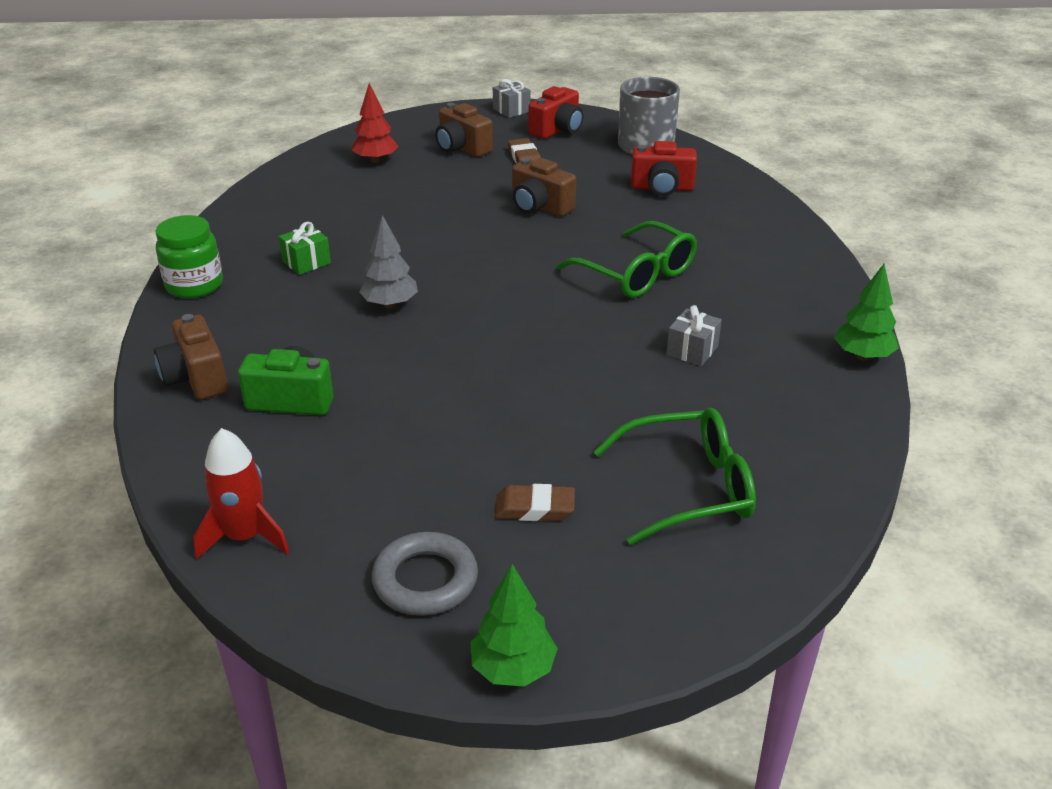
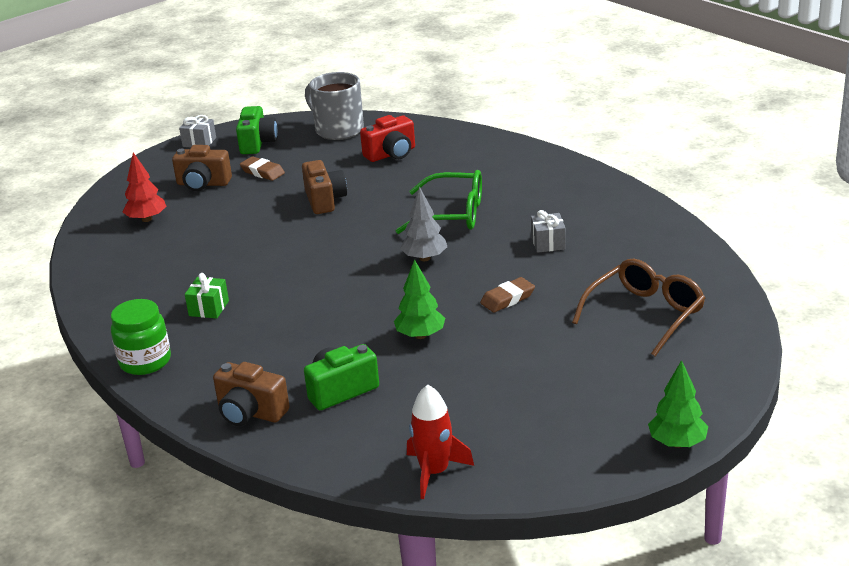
camera: 35 degrees left, 5 degrees down
(390, 304) = (316, 306): grey tree -> grey tree (425, 258)
(425, 580) = (572, 432): grey ring -> none
(534, 508) = (579, 367): brown eraser -> brown eraser (507, 299)
(539, 207) = (325, 200): brown camera -> brown camera turned 105 degrees counterclockwise
(557, 130) = (257, 143): red camera -> green camera
(689, 488) = (645, 314): green glasses -> brown glasses
(862, 356) = (644, 202): green tree -> green tree (420, 335)

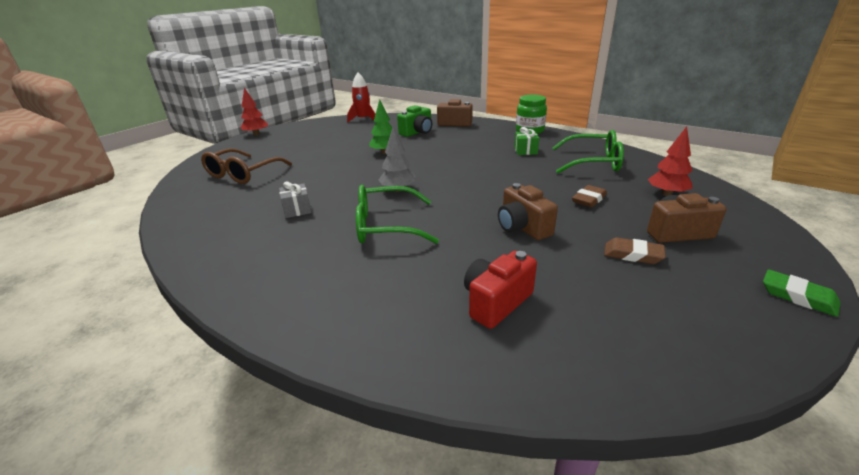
camera: 165 degrees right, 0 degrees up
(152, 272) = (593, 162): none -> green glasses
(199, 142) = (798, 296): grey gift -> green eraser
(257, 143) = (710, 304): green camera -> none
(338, 130) = (624, 351): grey mug -> none
(507, 299) = (332, 173): brown eraser -> brown eraser (589, 199)
(677, 443) = (256, 134): green tree -> red tree

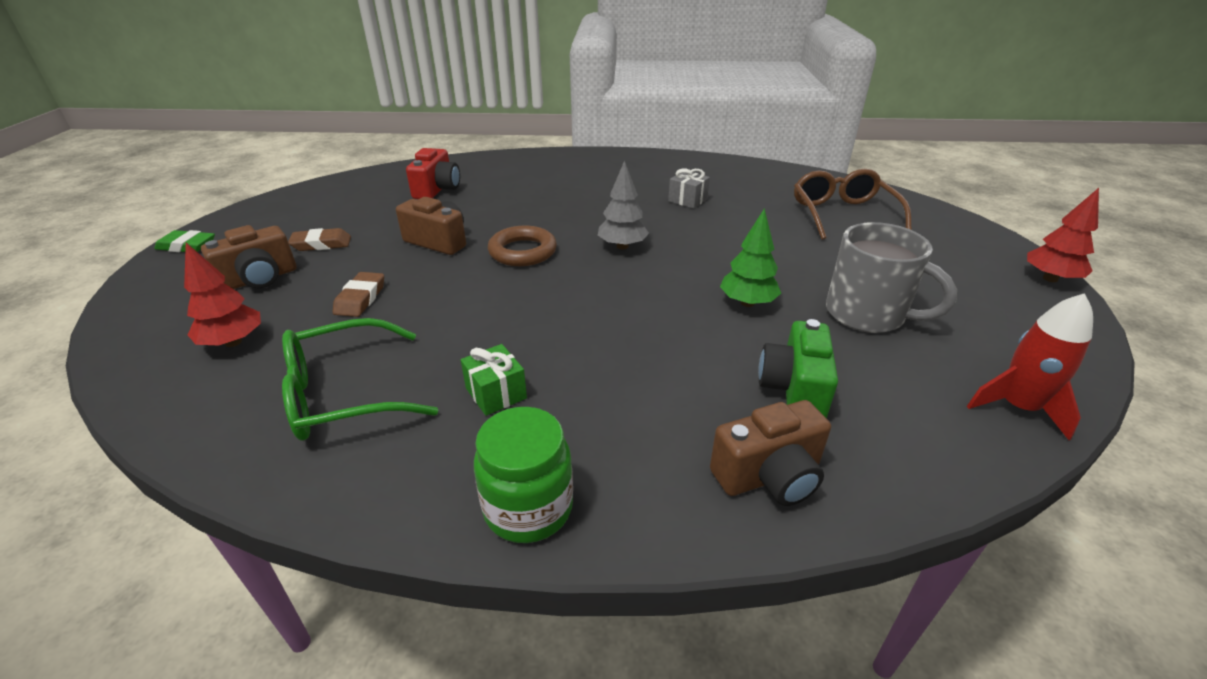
camera: 145 degrees right, 5 degrees up
(349, 140) = (867, 314): none -> grey mug
(385, 226) = (578, 209): green glasses -> none
(464, 202) = (522, 252): none -> brown ring

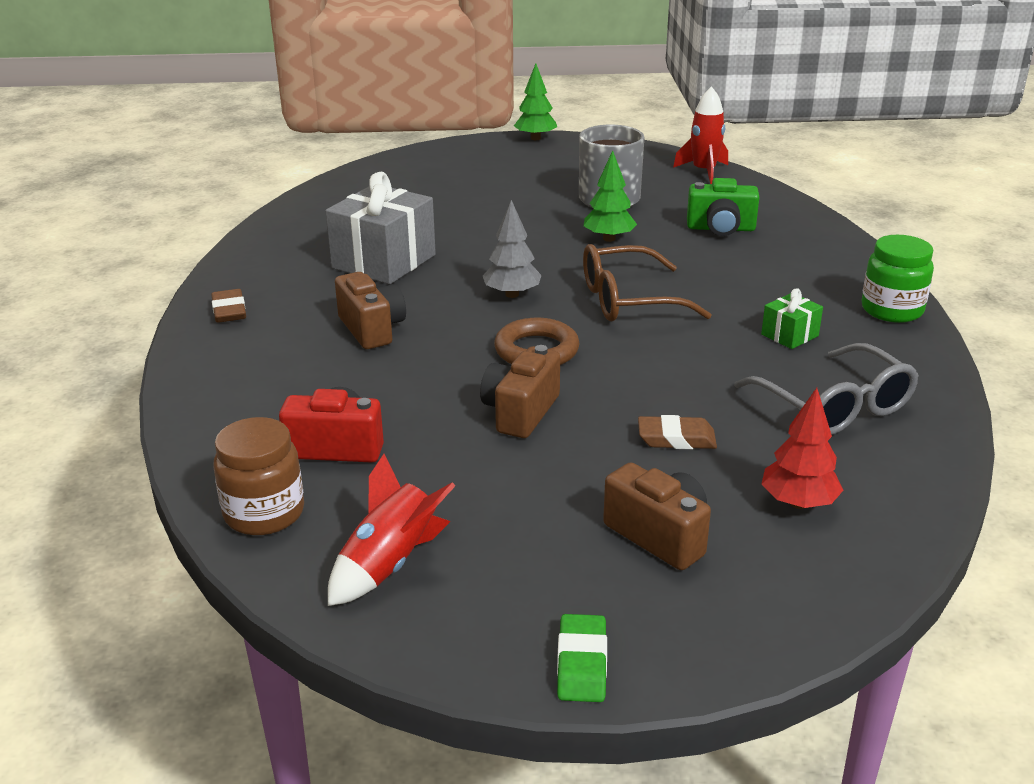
camera: 95 degrees left, 5 degrees down
(318, 203) = (390, 565): none -> red rocket
(321, 244) = (546, 511): brown eraser -> brown eraser (229, 311)
(344, 394) = (835, 407): green glasses -> grey glasses
(389, 176) = (264, 513): none -> brown jar
(687, 200) = (384, 261): grey gift -> grey gift, size x2.10
(769, 476) = (811, 240): brown camera -> brown camera (372, 329)
(842, 214) = (421, 191): brown glasses -> brown glasses (628, 300)
(1050, 279) = (535, 138): red tree -> green tree

